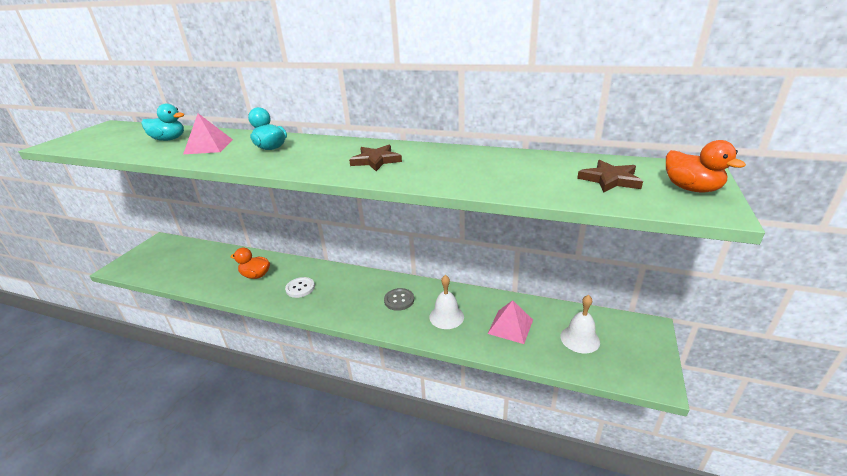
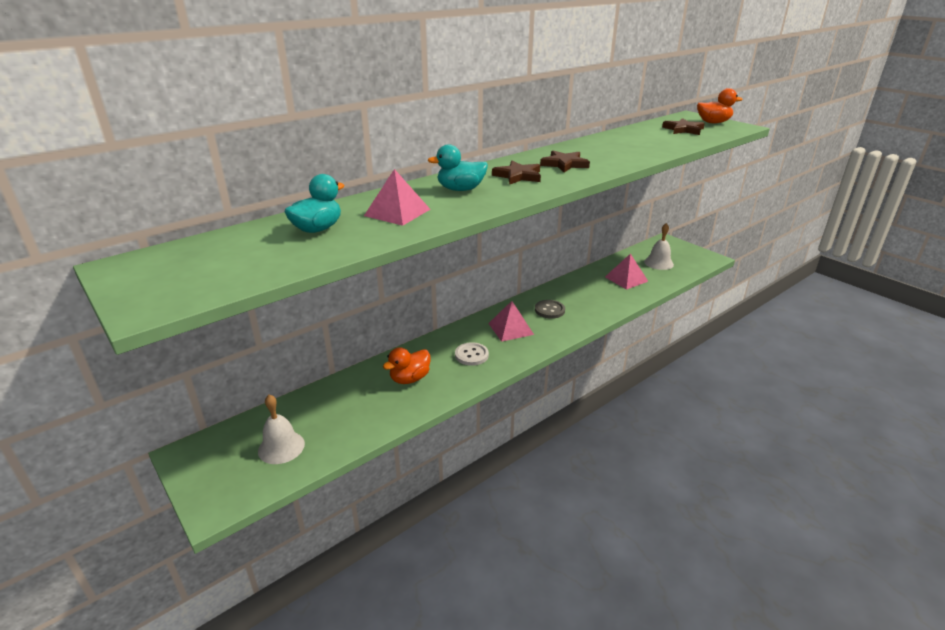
camera: 60 degrees left, 0 degrees up
(322, 154) = (518, 176): none -> brown star
(352, 291) = (510, 328): none -> pink pyramid
(446, 316) = (592, 297): white bell -> white bell (281, 447)

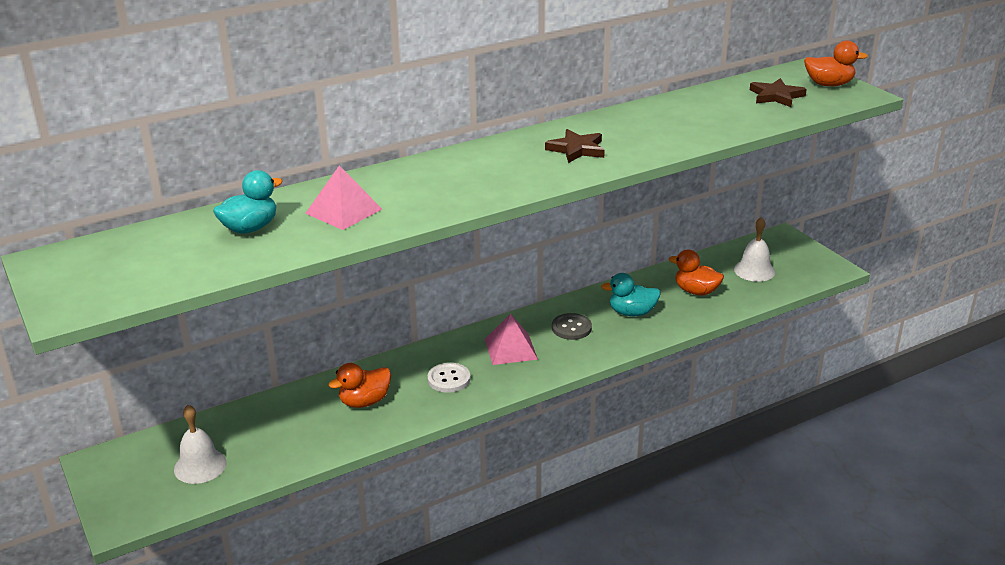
camera: 10 degrees right, 0 degrees up
(460, 189) = (429, 182): turquoise duck -> turquoise duck (632, 313)
(518, 176) = (509, 165): brown star -> none
(626, 279) = (696, 291): pink pyramid -> orange duck

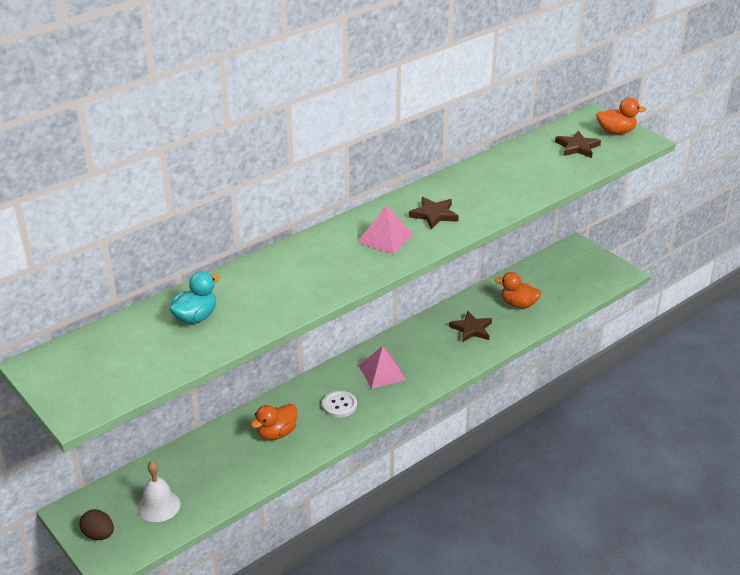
camera: 10 degrees left, 5 degrees up
(119, 490) = (99, 534): none -> brown egg
(344, 211) = (266, 293): pink pyramid -> pink pyramid (385, 238)
(571, 328) = (426, 348): grey button -> none
(632, 313) = (471, 329): turquoise duck -> brown star
(754, 270) = (560, 280): white bell -> none

